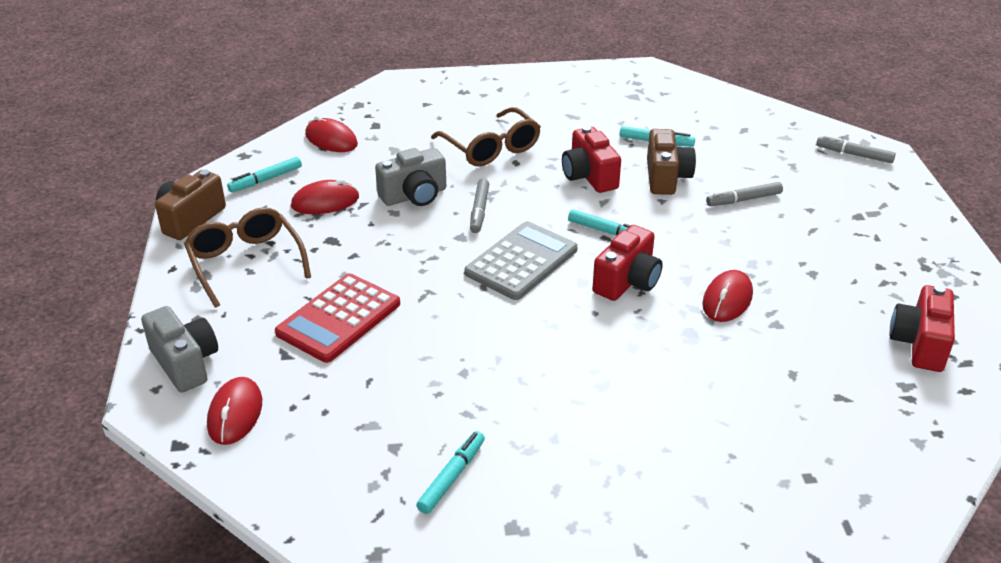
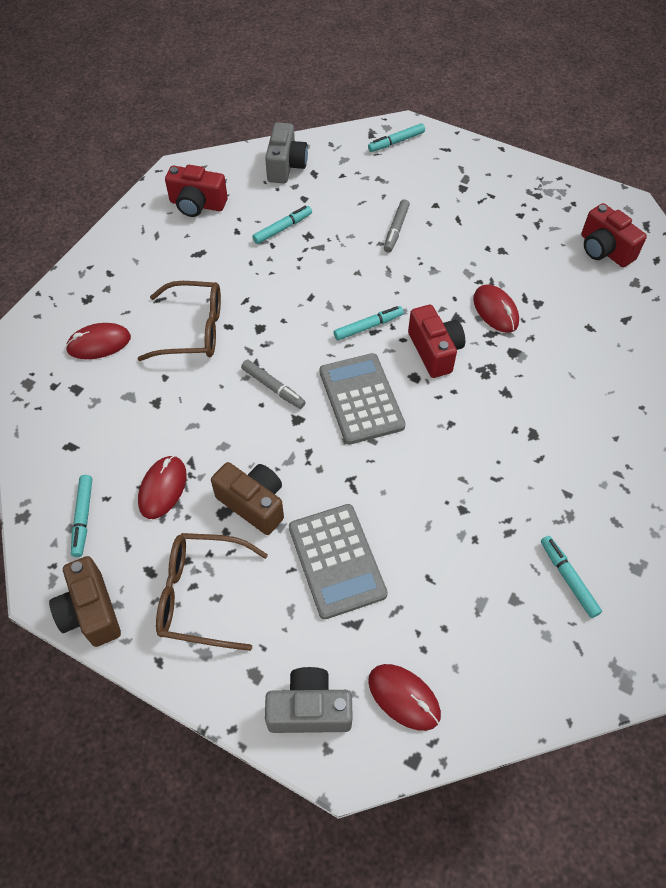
camera: 55 degrees left, 20 degrees up
(331, 140) = (66, 434): red mouse -> red mouse (99, 343)
(339, 318) = (336, 560): red calculator -> grey calculator
(414, 196) = (213, 419): grey camera -> grey camera (286, 166)
(589, 176) = (290, 294): red camera -> red camera (197, 204)
(666, 177) = (332, 252): brown camera -> brown camera (253, 503)
(854, 155) = (396, 142): grey marker -> turquoise marker

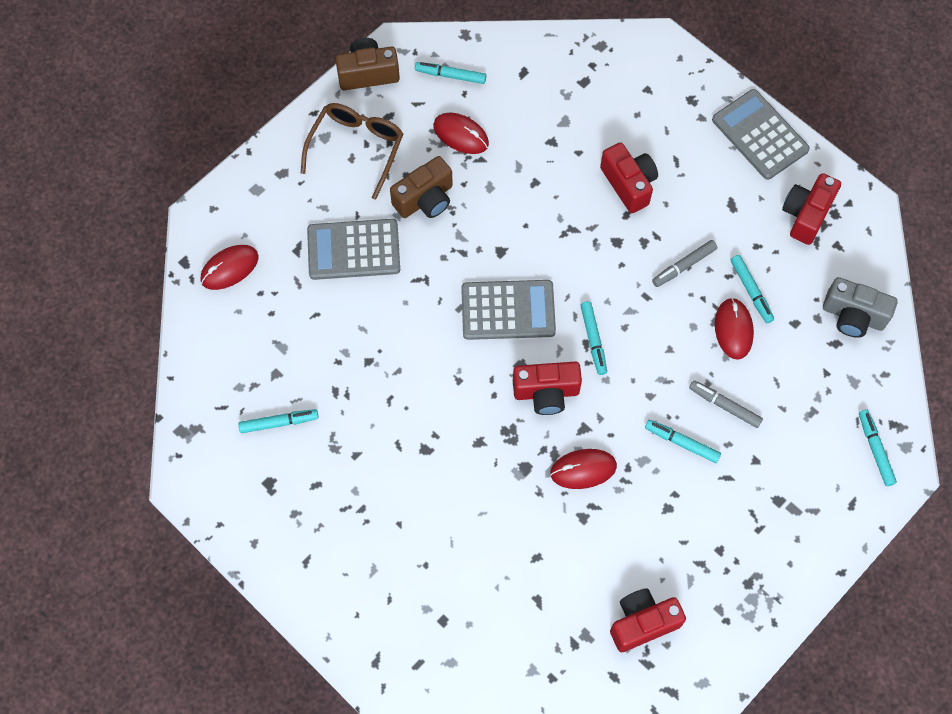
camera: 105 degrees right, 10 degrees up
(99, 343) = (632, 104): red mouse -> red mouse (733, 329)
(119, 245) = (760, 135): none -> grey calculator
(193, 330) = (629, 184): brown glasses -> red camera
(273, 387) = (541, 239): grey marker -> grey marker (684, 266)
(309, 709) = (244, 203): grey camera -> none
(441, 251) = (682, 443): none -> turquoise marker

